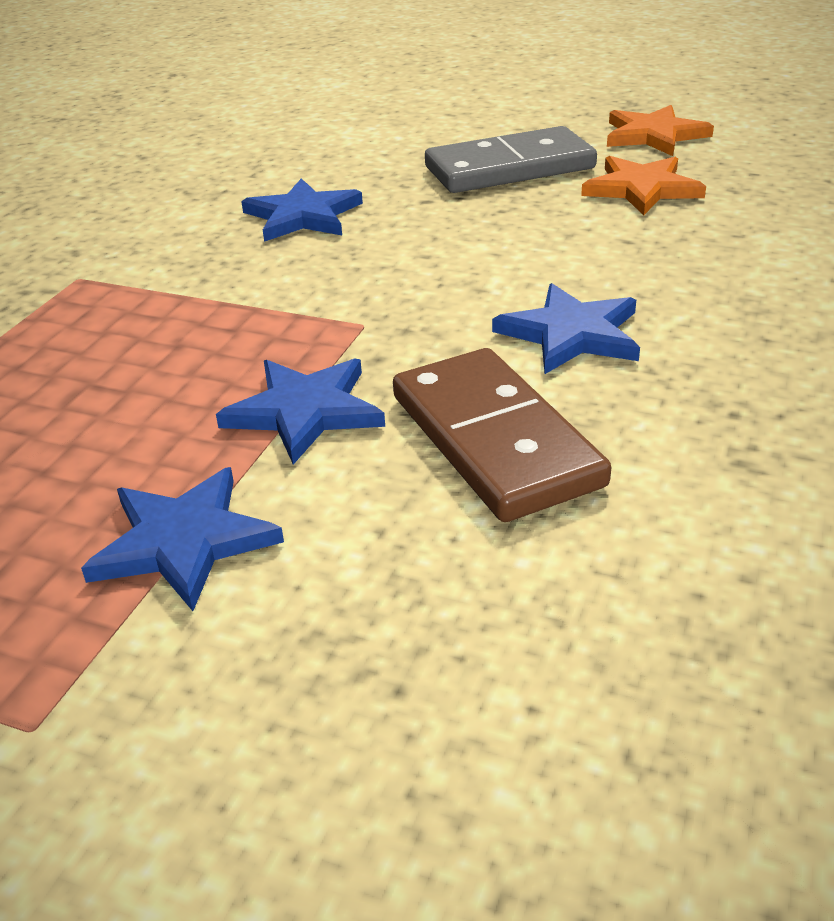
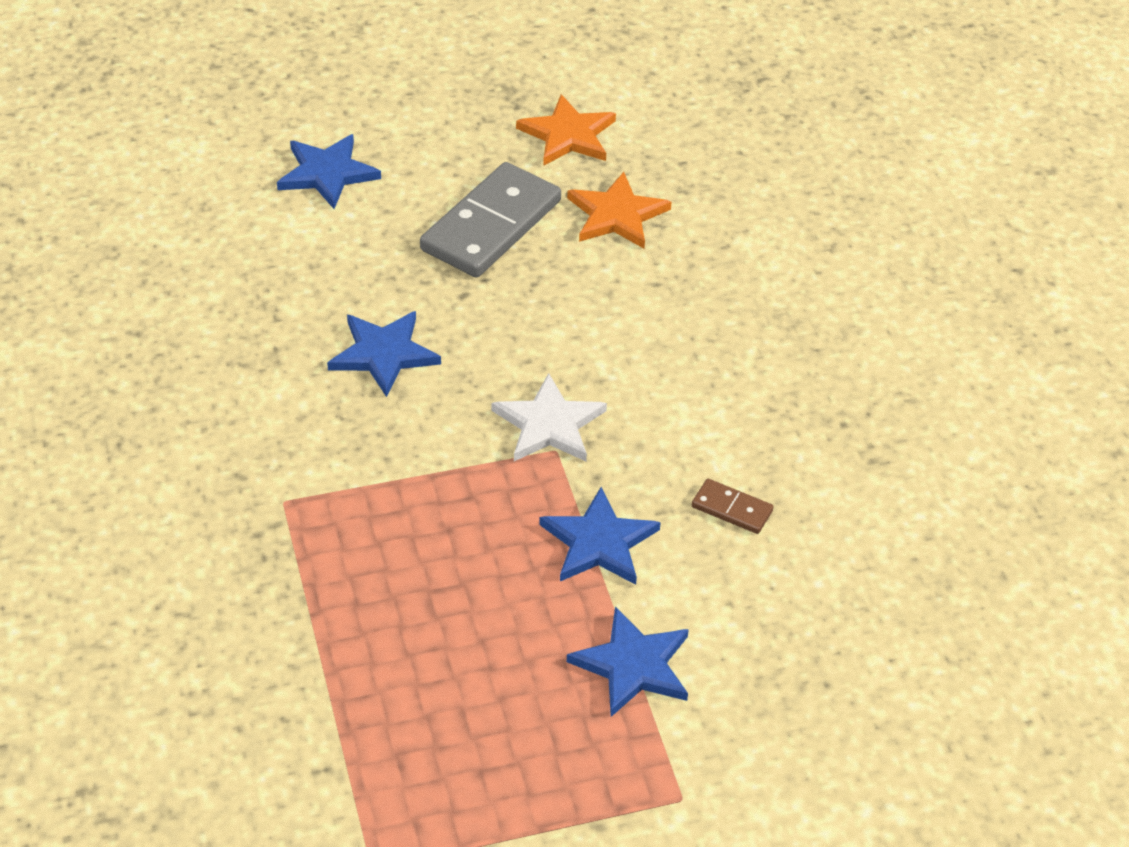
camera: 40 degrees left, 10 degrees up
(383, 304) = (549, 424): none -> white star
(494, 440) = (731, 509): brown domino -> brown domino, size x0.45
(571, 334) = (699, 398): blue star -> blue star (327, 173)

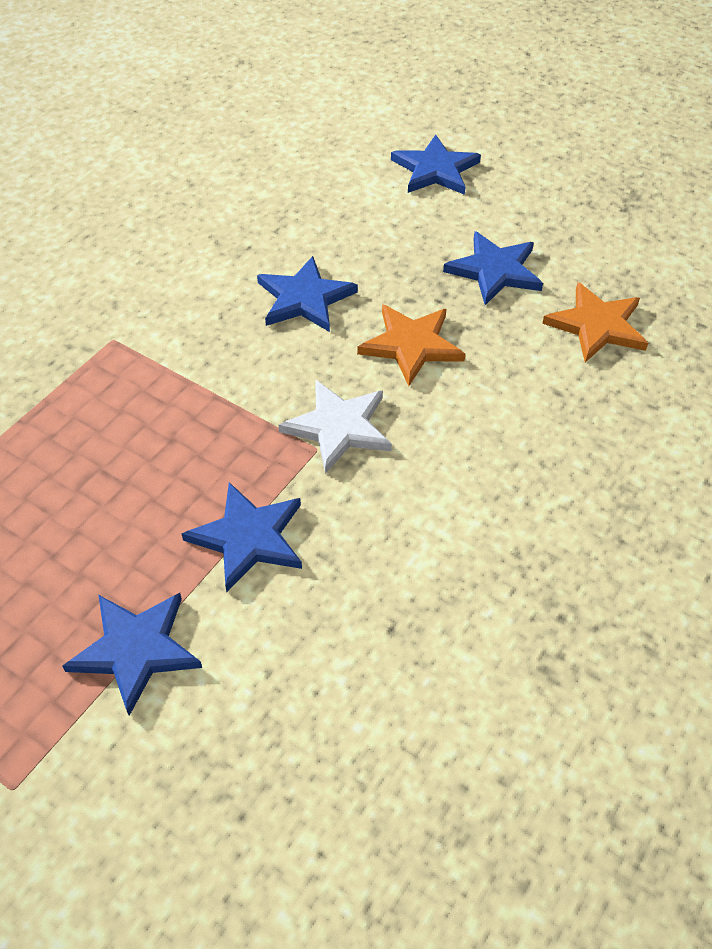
camera: 50 degrees right, 5 degrees up
(491, 226) = (494, 271): grey domino -> blue star
(568, 135) = (636, 250): orange star -> orange star (411, 345)
(731, 509) = (376, 603): brown domino -> none

